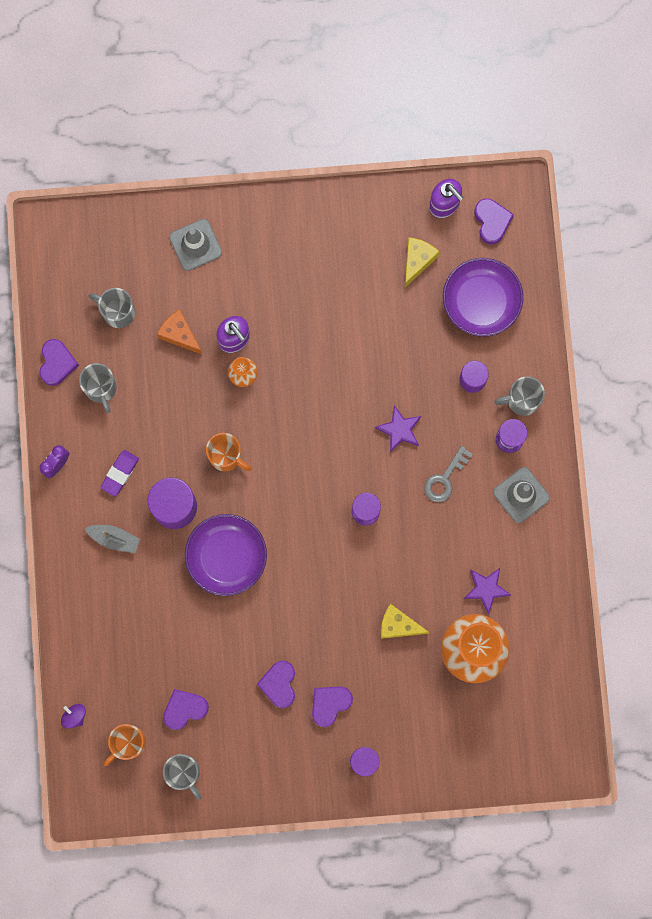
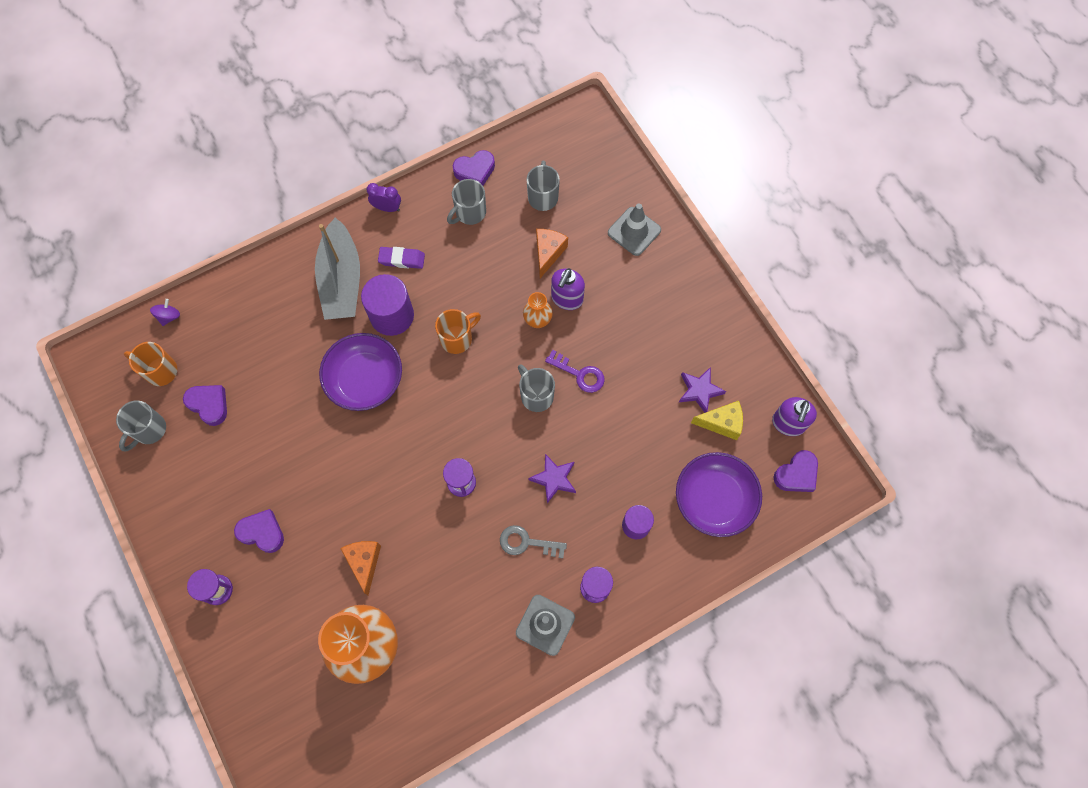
camera: 65 degrees right, 10 degrees down
(114, 539) = (341, 280): grey boat -> grey boat, size x2.04
(226, 456) = (457, 338): orange mug -> orange mug turned 135 degrees counterclockwise
(279, 684) = (264, 477): purple heart -> none
(313, 362) = (580, 374): none -> purple key
(398, 625) = (364, 562): yellow cheese -> orange cheese
(486, 589) = (435, 633): purple star -> purple star (699, 391)
(522, 400) = (639, 582): grey mug -> grey mug (536, 395)

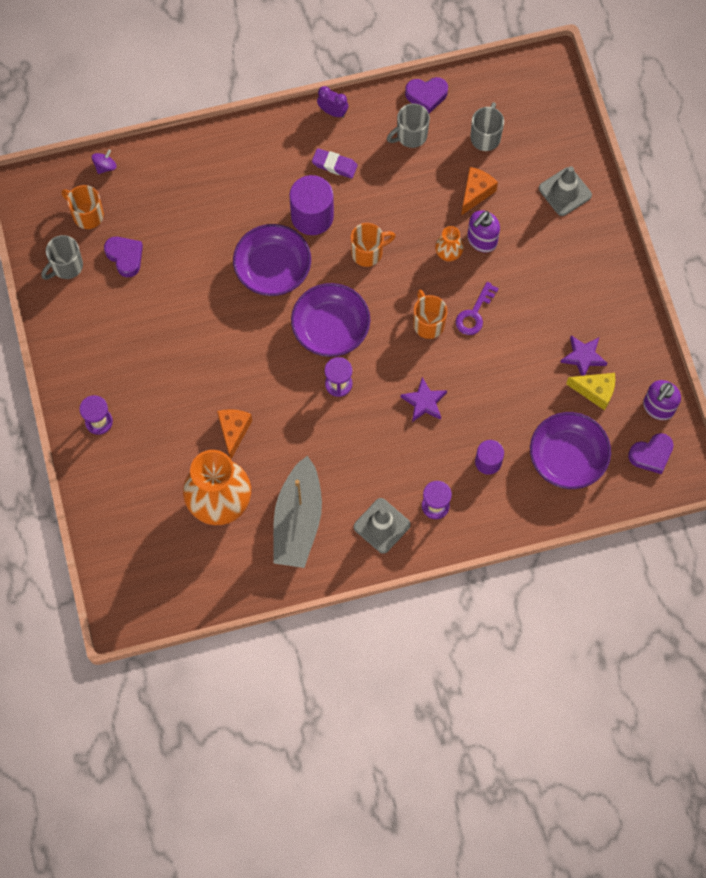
camera: 15 degrees right, 0 degrees up
(262, 532) = (148, 382): purple heart -> none
(341, 280) = (273, 171): grey boat -> grey boat (298, 521)
(439, 426) = (330, 328): none -> purple bowl
(527, 543) = (384, 451): grey key -> none
(536, 395) = (428, 323): grey mug -> orange mug
(580, 374) = (474, 313): purple key -> purple key turned 75 degrees clockwise

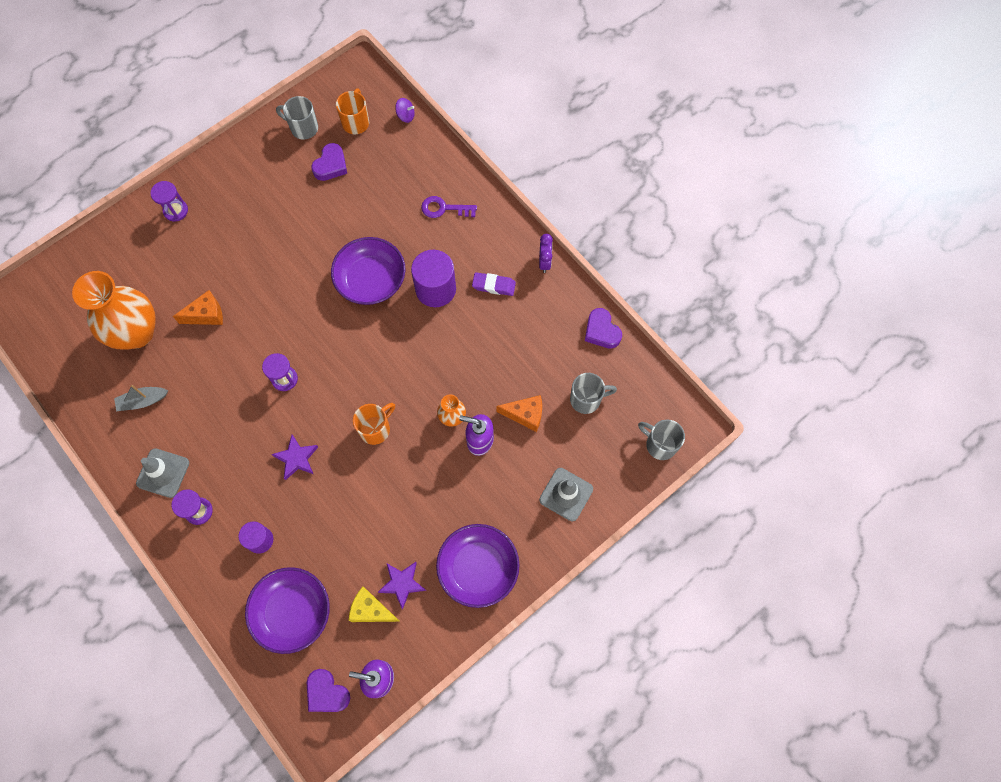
camera: 65 degrees right, 0 degrees up
(298, 521) = (143, 401): grey boat -> grey boat, size x0.49
(330, 328) = (335, 350): purple bowl -> purple bowl (478, 568)
(334, 165) = (493, 285): purple eraser -> purple eraser turned 75 degrees counterclockwise
(368, 252) = (422, 349): orange mug -> none
(410, 136) = (554, 335): grey mug -> grey mug (660, 444)
(474, 313) = (403, 465): purple key -> purple key (444, 208)
(595, 391) = (371, 610): yellow cheese -> yellow cheese turned 120 degrees clockwise

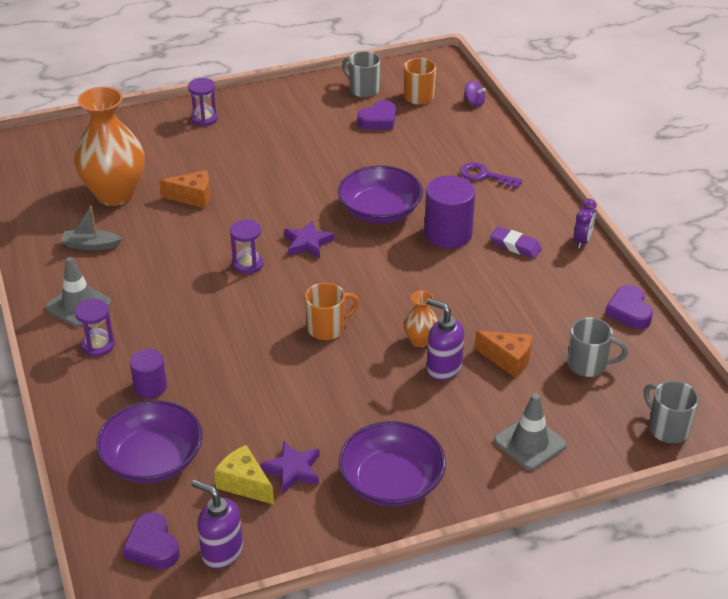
camera: 20 degrees right, 30 degrees down
(296, 458) = (227, 330): purple star -> purple star (307, 243)

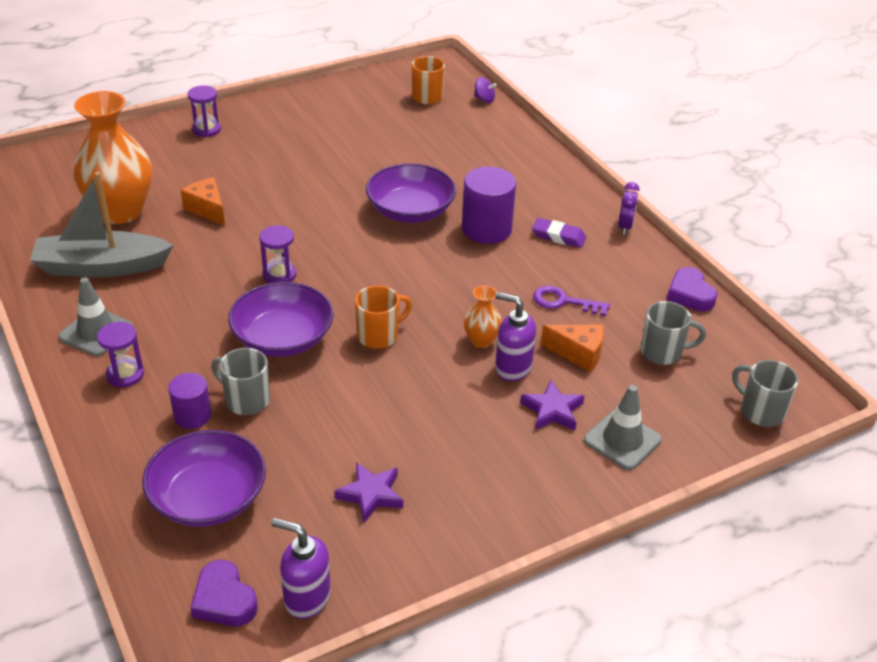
camera: 10 degrees left, 0 degrees up
(91, 245) = (101, 267): grey boat -> grey boat, size x2.04
(193, 197) = (207, 209): orange cheese -> orange cheese turned 120 degrees counterclockwise
(244, 484) = (319, 516): yellow cheese -> none
(307, 243) = (340, 248): purple star -> purple star (552, 410)
(363, 89) = (368, 93): grey mug -> grey mug (246, 400)
(378, 120) = (390, 121): purple heart -> none
(391, 481) = (483, 497): purple bowl -> purple bowl (283, 338)
(485, 176) = (511, 169): purple key -> purple key (563, 302)

